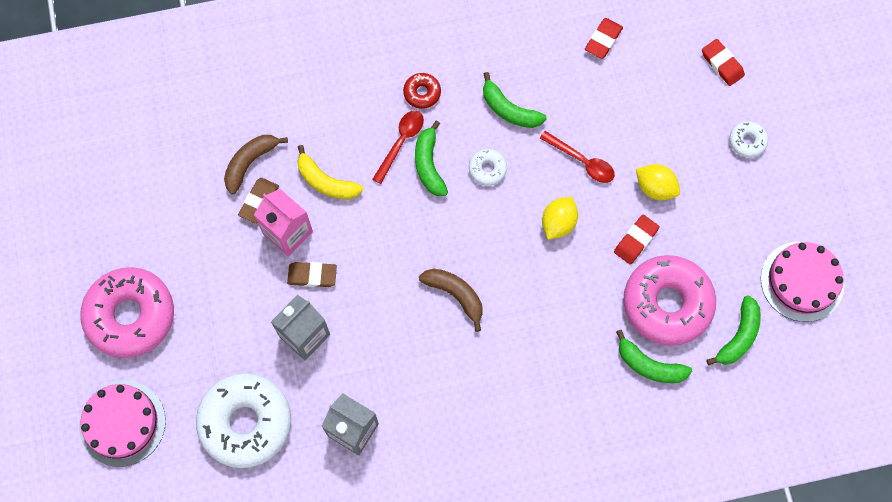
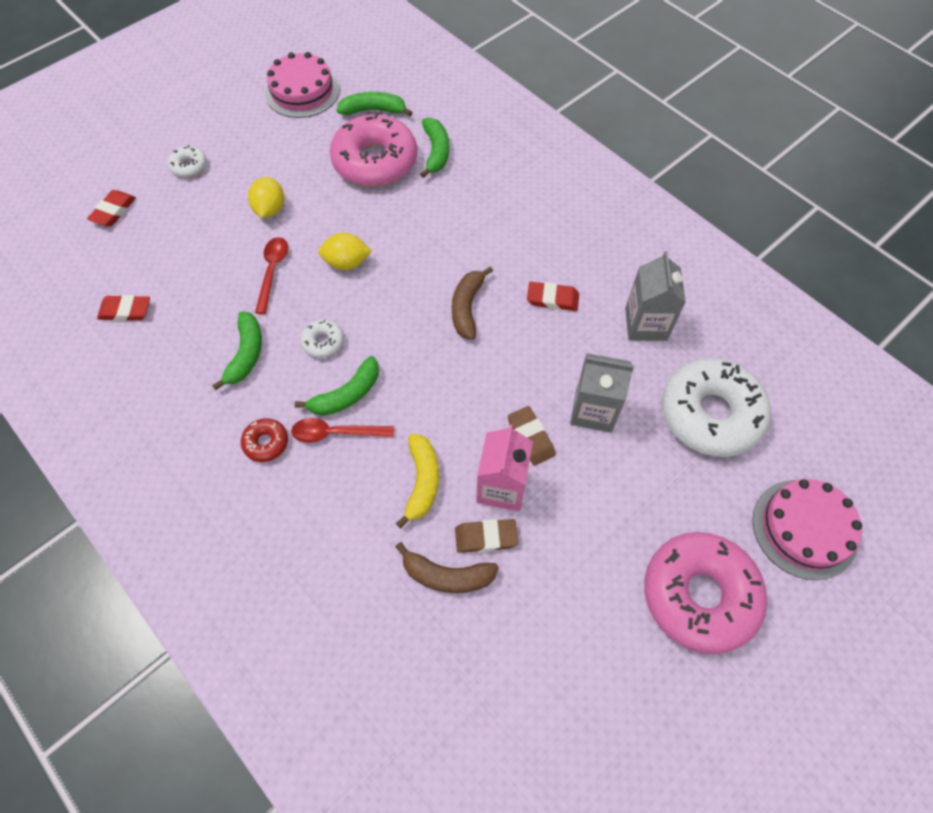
camera: 120 degrees left, 10 degrees down
(636, 240) = (330, 202): red eraser -> red eraser (552, 299)

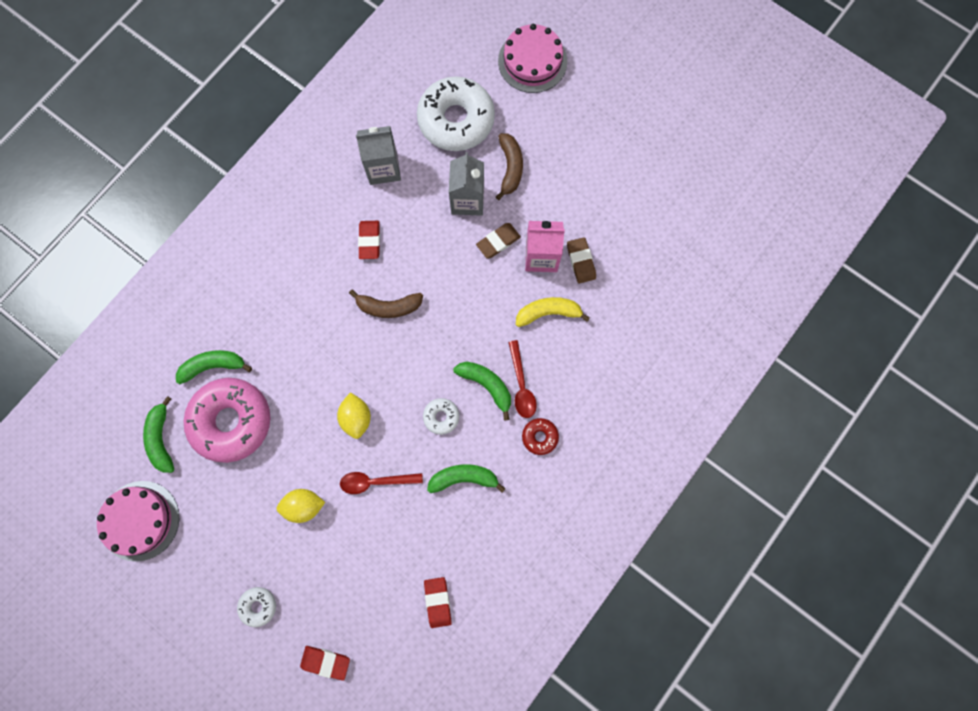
camera: 100 degrees left, 15 degrees up
(447, 575) = (613, 283): brown banana -> brown banana (510, 168)
(699, 595) = (591, 124): pink donut -> none

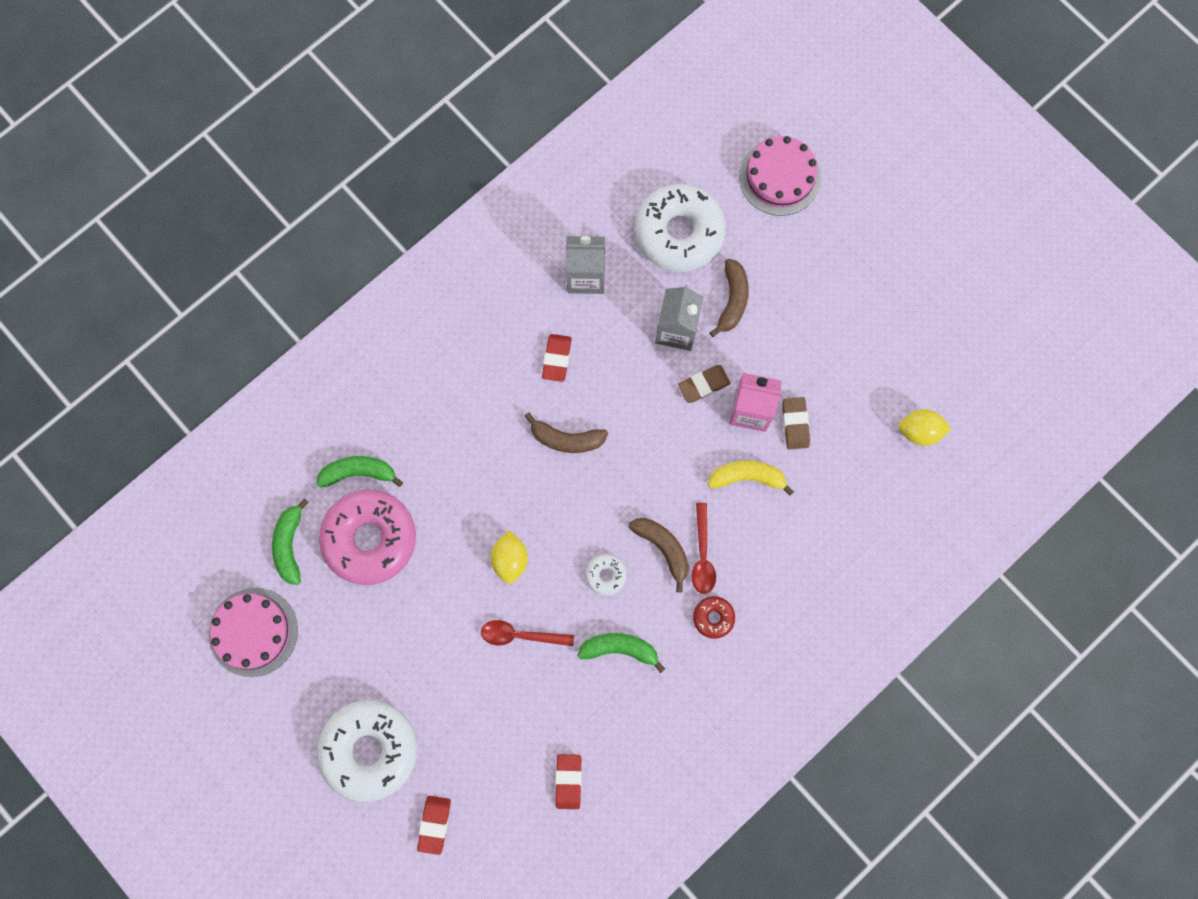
camera: 10 degrees right, 0 degrees up
(258, 606) = (370, 750): white donut -> white donut, size x2.30
(304, 506) = (436, 648): yellow lemon -> yellow lemon (919, 431)
(325, 662) = (434, 824): red eraser -> red eraser turned 75 degrees clockwise
(486, 385) = (663, 548): green banana -> brown banana

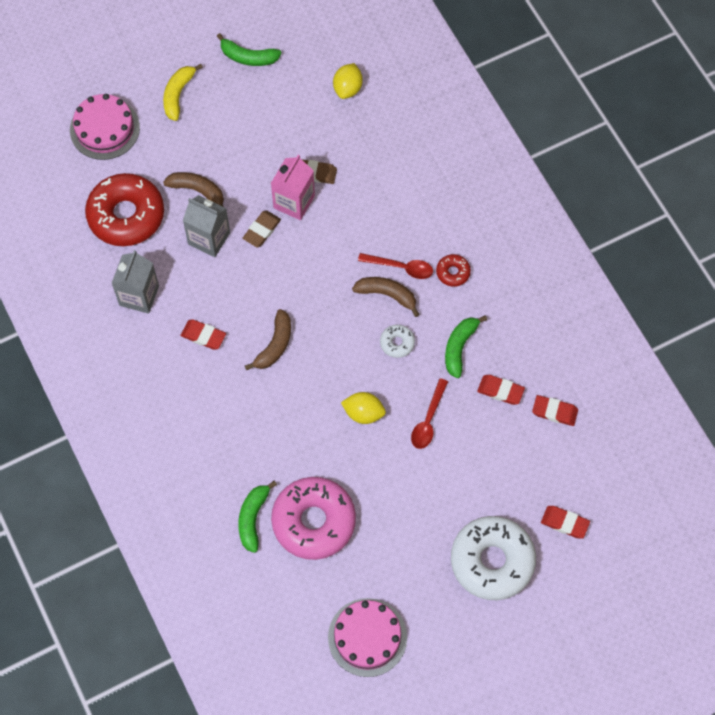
camera: 75 degrees left, 10 degrees down
(290, 545) = (299, 590): green banana -> green banana (248, 57)
(578, 710) = (500, 391): none -> red eraser
(663, 548) = (387, 295): brown banana -> brown banana turned 45 degrees clockwise
(679, 233) = (126, 215): white donut -> red donut
(703, 385) = (262, 230): brown eraser -> brown eraser turned 45 degrees clockwise
(747, 477) = (347, 218): yellow banana -> yellow banana (178, 95)

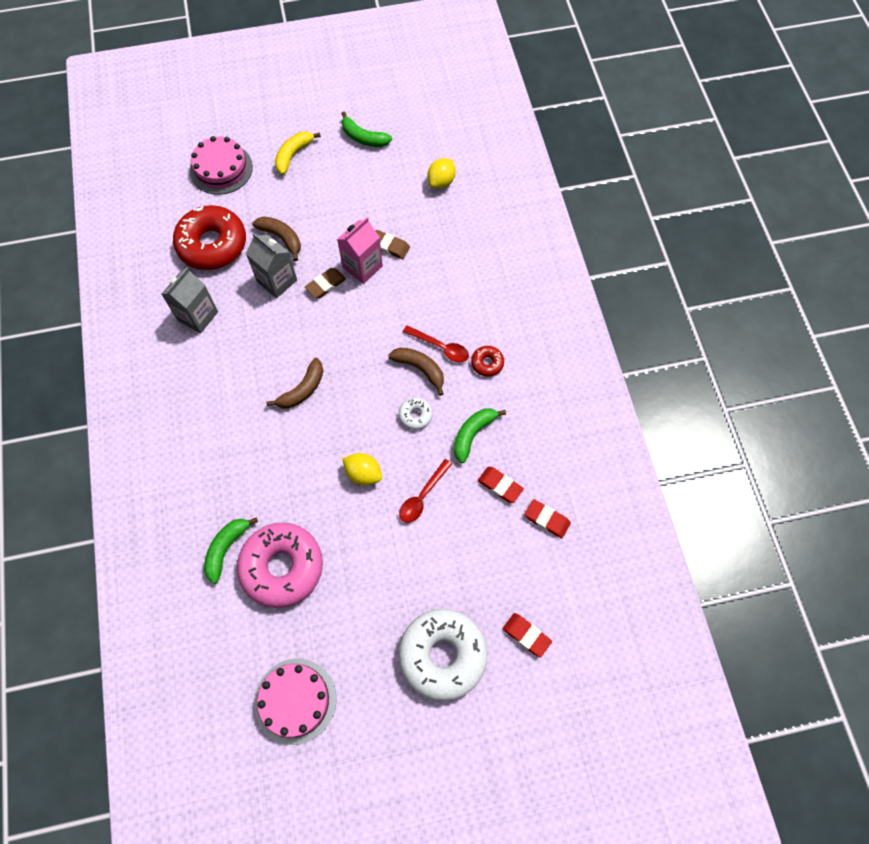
camera: 15 degrees right, 0 degrees up
(203, 336) = (241, 365): red eraser -> none

